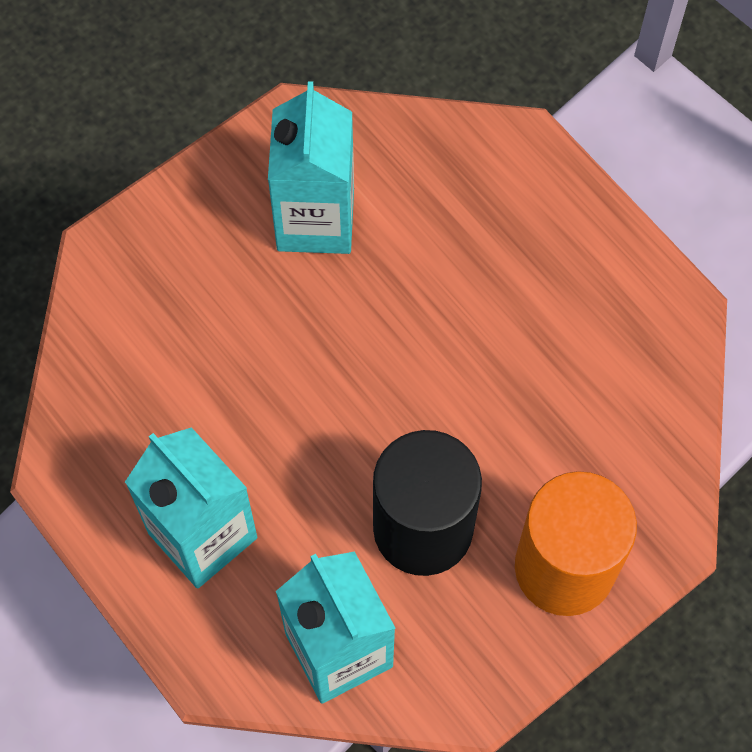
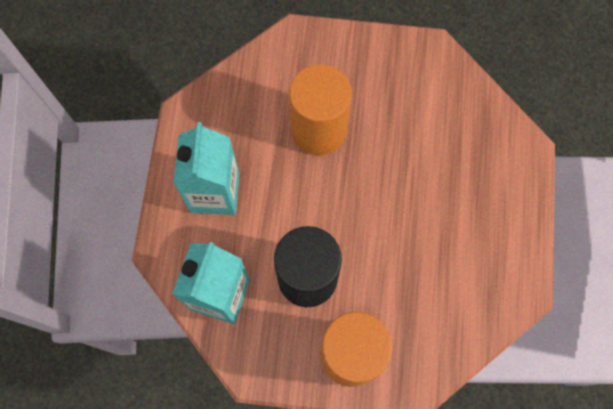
camera: 45 degrees right, 5 degrees up
(253, 340) = (318, 129): none -> orange cylinder
(315, 220) = (398, 102): turquoise carton -> none

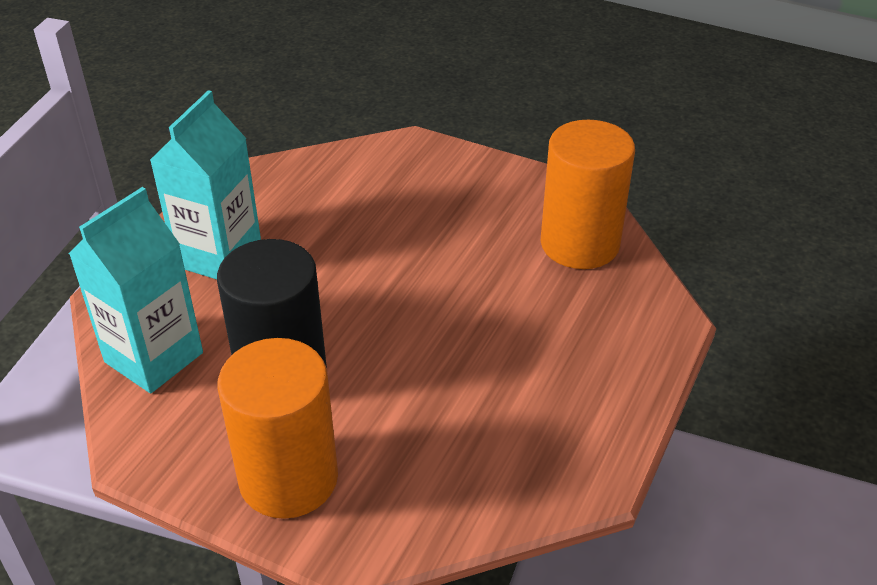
camera: 20 degrees right, 30 degrees down
(318, 129) = (388, 231): orange cylinder -> orange cylinder (579, 244)

